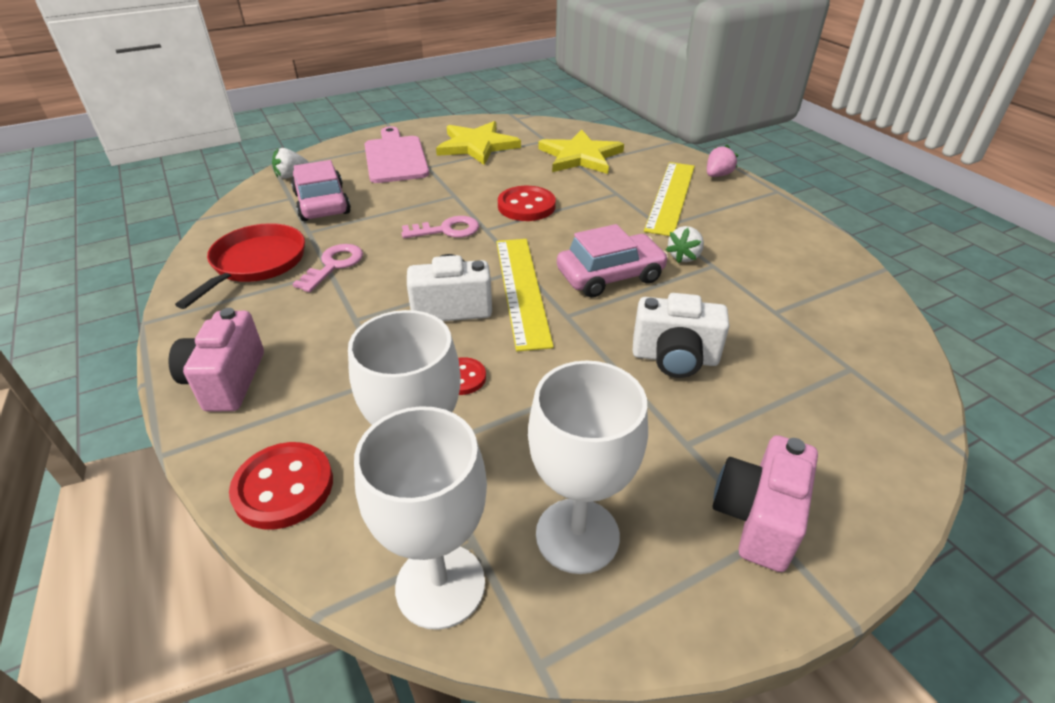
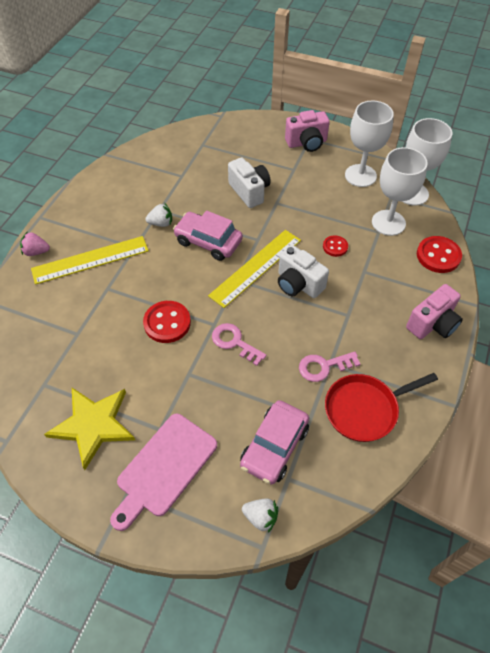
camera: 130 degrees left, 15 degrees up
(580, 156) = (61, 341): yellow star -> none

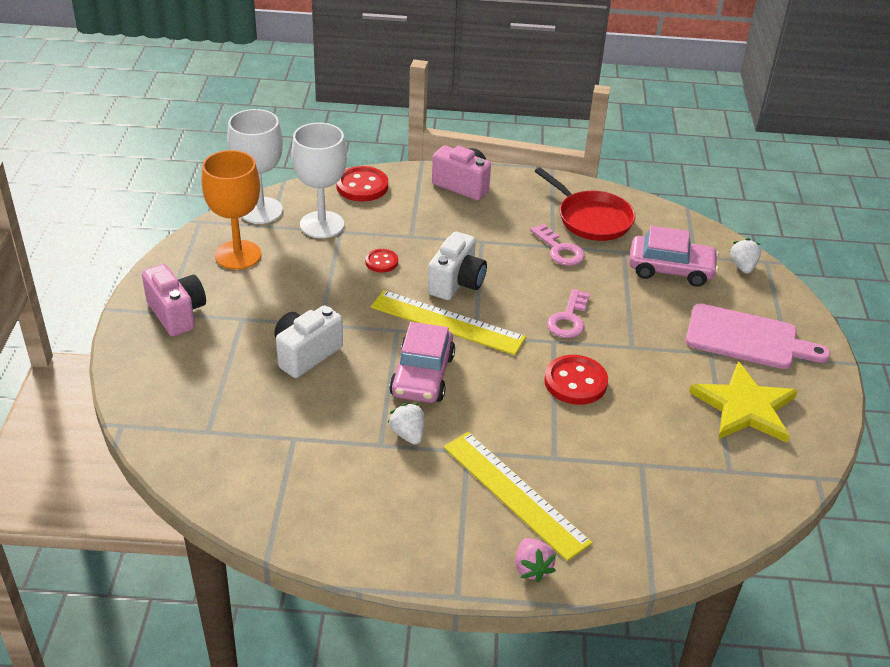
camera: 110 degrees left, 15 degrees down
(360, 175) = (238, 255): white goblet -> orange goblet

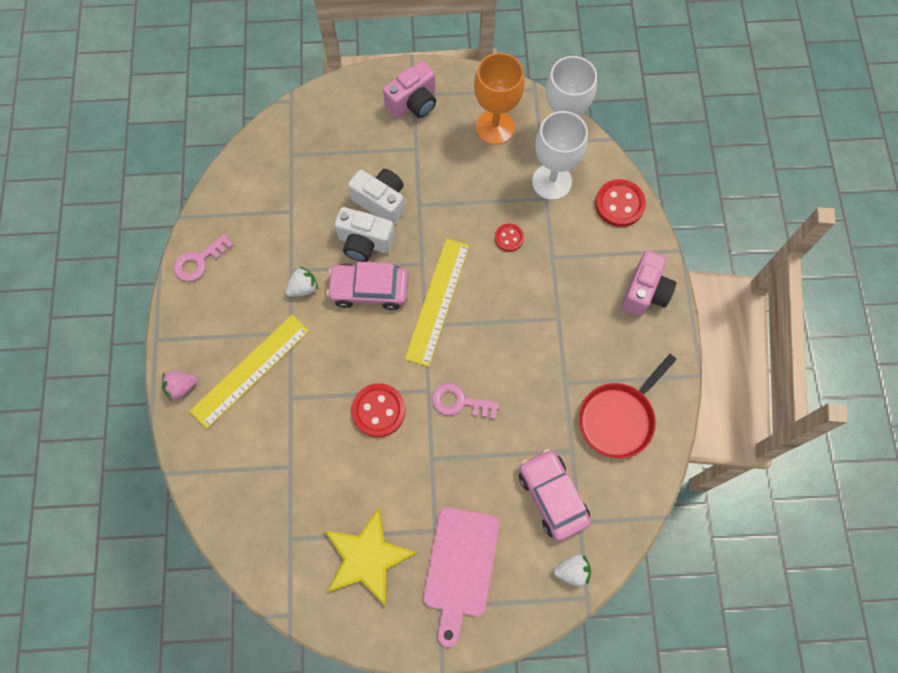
camera: 85 degrees right, 30 degrees up
(456, 283) = (492, 303): white camera -> white camera (365, 242)
(559, 250) = (560, 389): pink key -> pink key (199, 261)
(670, 269) = (552, 496): pink car -> pink car turned 150 degrees clockwise

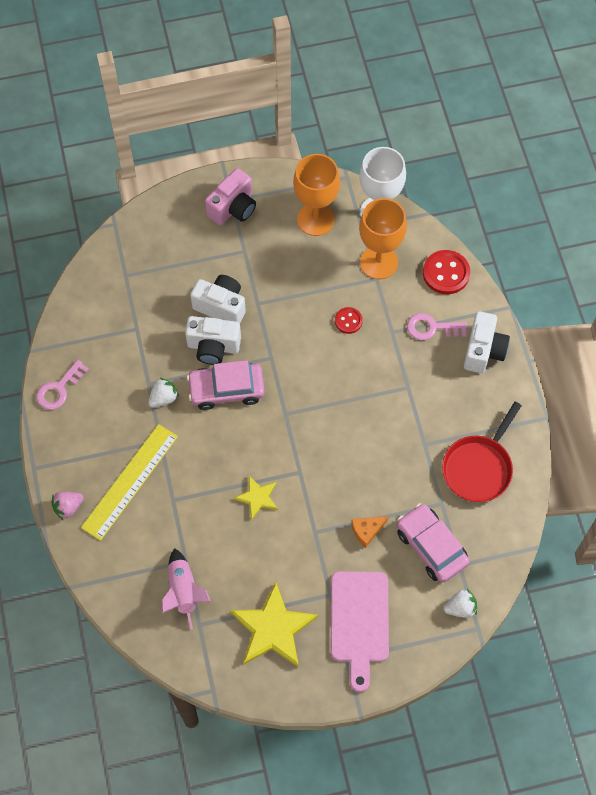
camera: 10 degrees left, 5 degrees down
(281, 499) = (183, 591): none -> pink rocket
(378, 411) = (257, 498): red button -> yellow star
(437, 301) = (293, 390): yellow ruler -> none
(459, 402) = (330, 477): pink key -> pink key (431, 328)
(487, 467) = (367, 531): none -> orange cheese
(552, 182) = (379, 262): white goblet -> orange goblet
(645, 292) = (483, 350): pink camera -> white camera

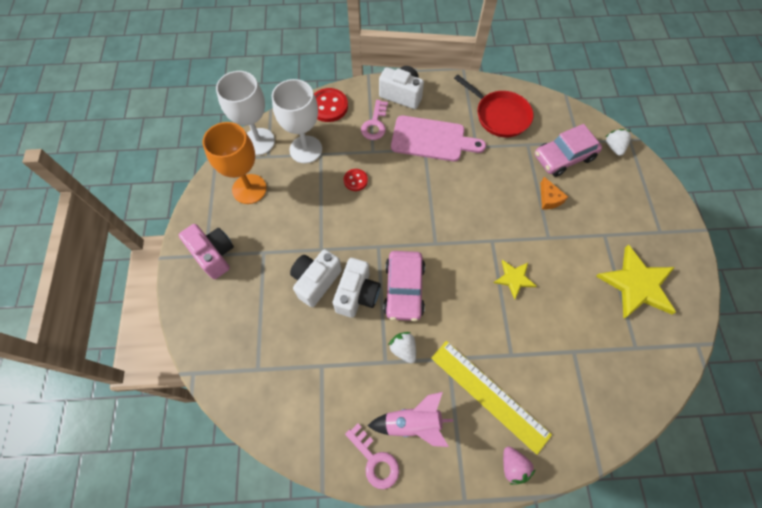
camera: 80 degrees left, 0 degrees up
(183, 591) = (604, 357): pink rocket -> pink rocket (412, 422)
(359, 622) = (628, 217): pink cutting board -> pink cutting board (432, 139)
(379, 262) = (306, 149): orange goblet -> white goblet

